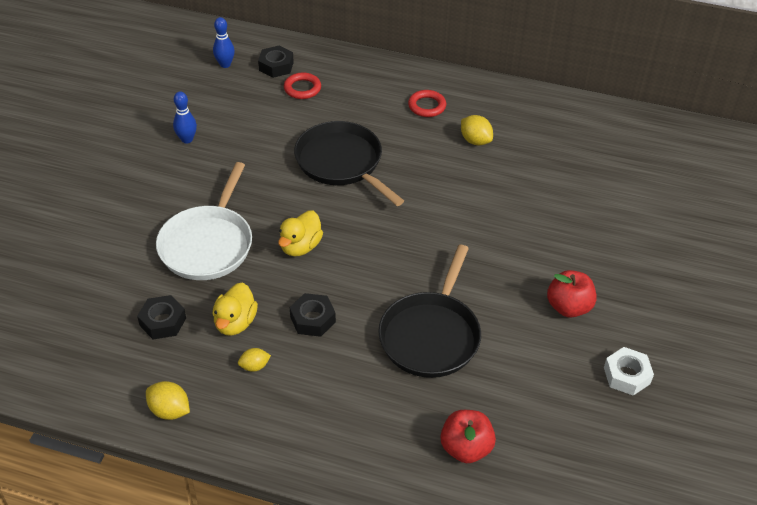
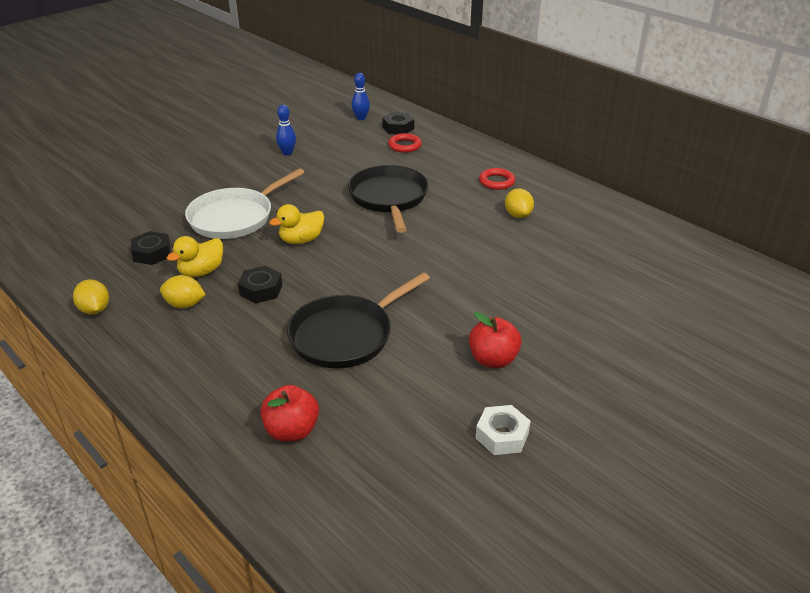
camera: 30 degrees right, 10 degrees down
(254, 366) = (185, 304): yellow lemon -> yellow lemon, size x1.52

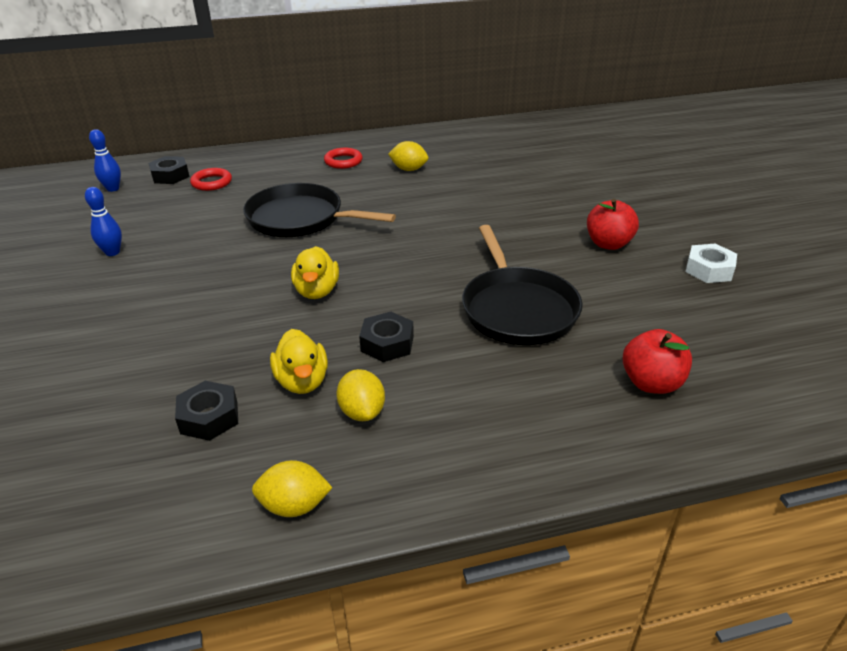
camera: 60 degrees left, 0 degrees up
(185, 304) = (362, 412): yellow lemon -> yellow lemon turned 60 degrees counterclockwise
(235, 217) = (209, 326): white pan -> none

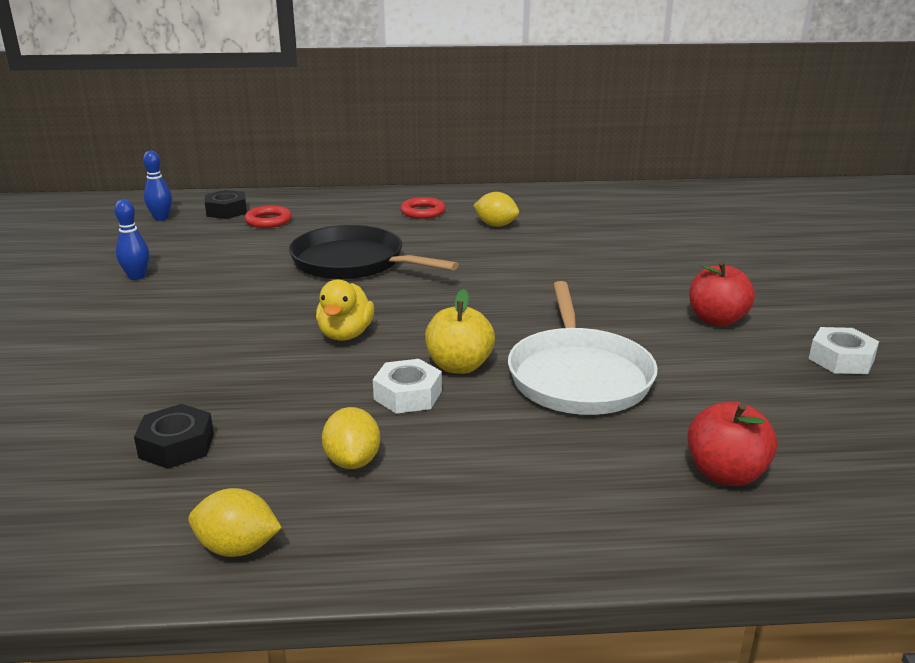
camera: 10 degrees right, 10 degrees down
(302, 381) = (295, 422): yellow duck -> none
(387, 343) = (408, 395): black nut -> white nut
(420, 311) = (459, 366): none -> yellow apple
(518, 309) = (579, 376): black pan -> white pan

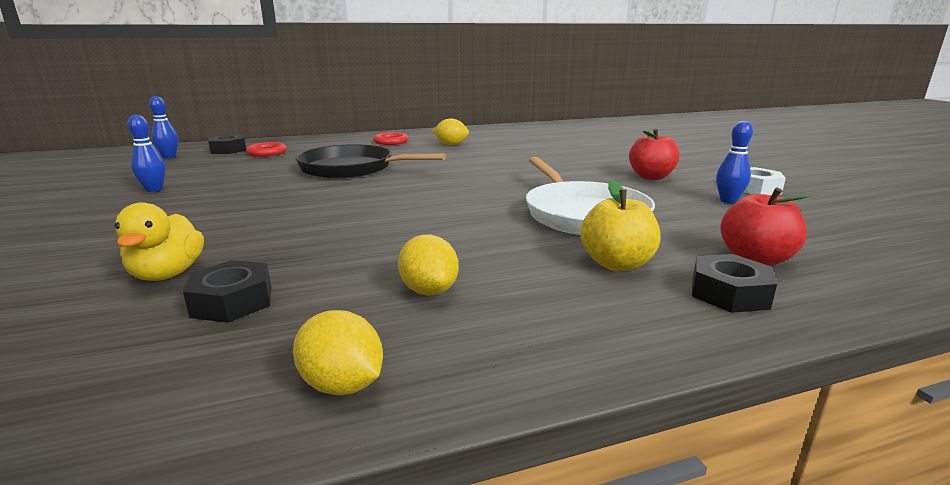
camera: 15 degrees left, 5 degrees down
(237, 548) = (342, 385): yellow lemon -> yellow lemon turned 45 degrees clockwise
(345, 334) = (369, 208): yellow duck -> yellow duck (168, 274)
(408, 395) = (450, 239): white nut -> none
(459, 366) = (481, 217): yellow apple -> yellow apple (616, 264)
(650, 514) = (729, 293): none -> black nut
(781, 377) = (728, 201): none -> blue bowling pin

